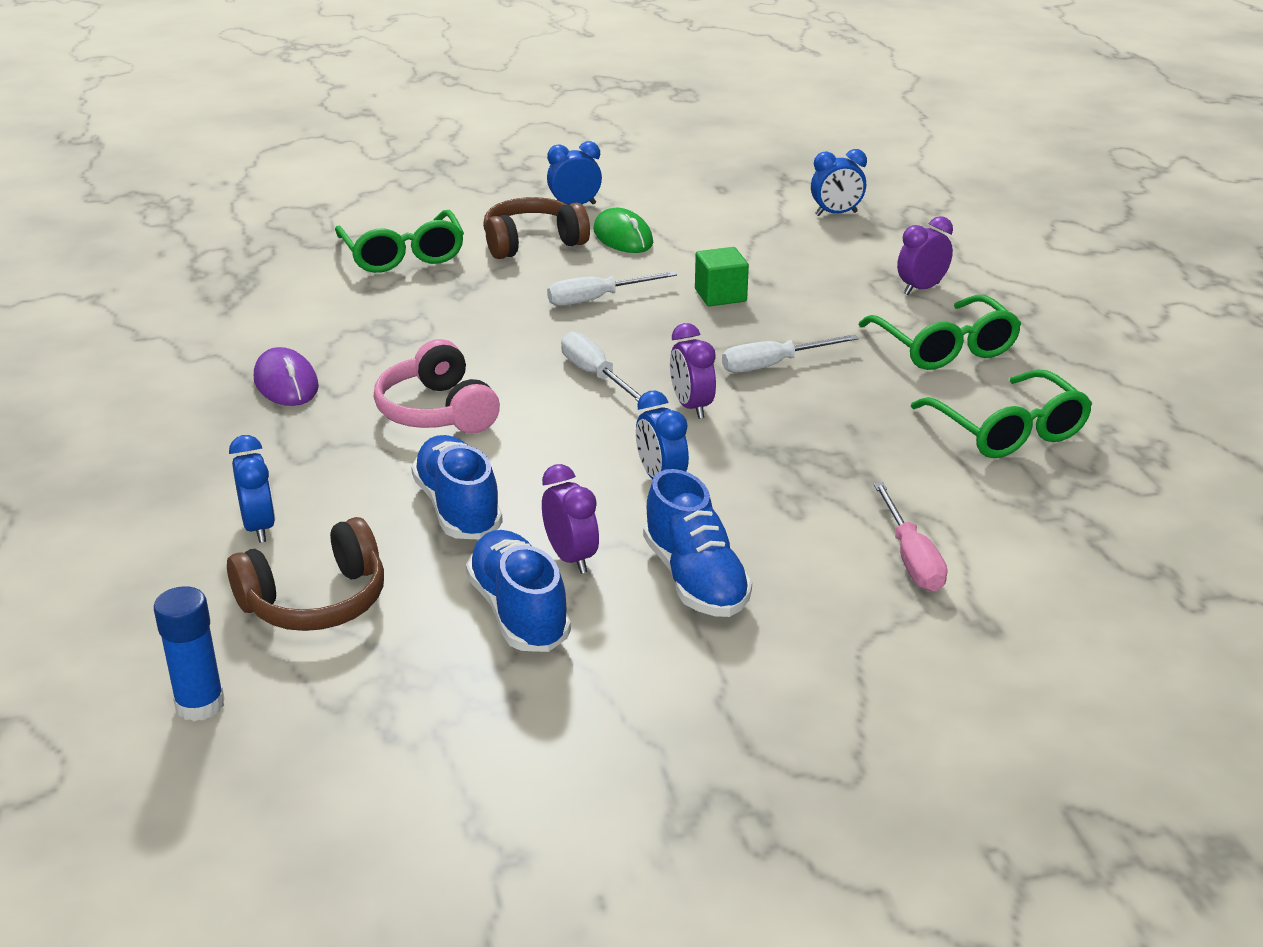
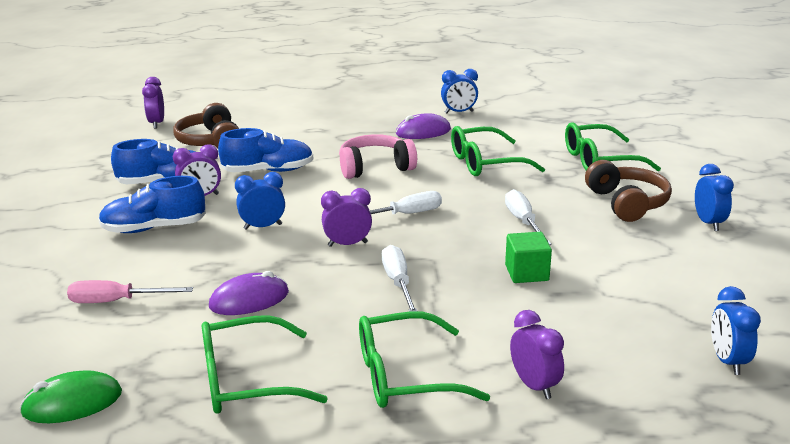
camera: 100 degrees right, 5 degrees down
(200, 705) = (157, 123): blue glue stick -> purple clock
(259, 527) = (280, 129): blue clock -> blue clock (459, 112)
(415, 328) = (485, 163): none -> green glasses
(623, 237) = (644, 239): green mouse -> green mouse (72, 402)
(856, 456) = (249, 299): none -> purple mouse

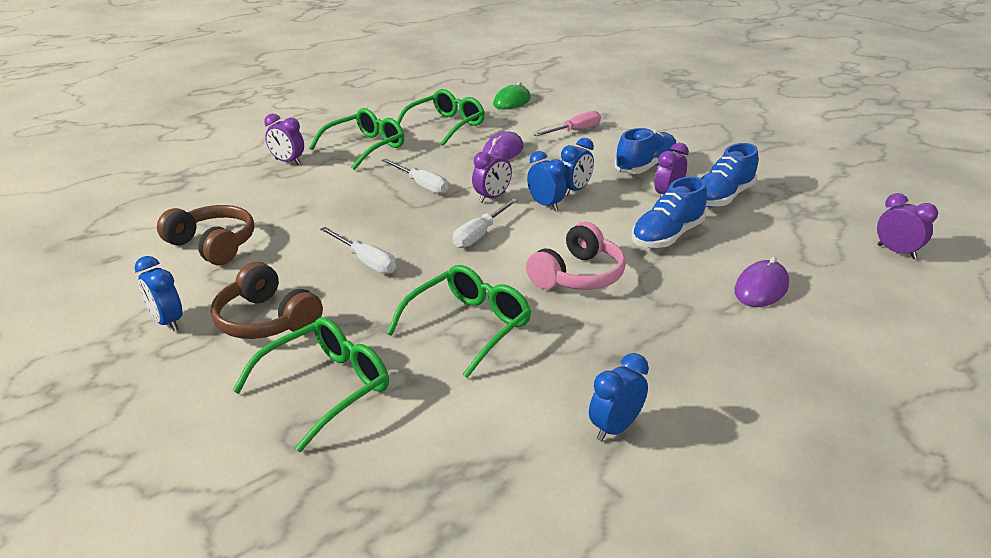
camera: 145 degrees right, 5 degrees up
(211, 141) = (792, 250): brown headphones -> brown headphones (213, 245)
(423, 132) = (606, 356): purple mouse -> purple mouse (761, 288)
(526, 273) = (332, 218): green cube -> none
(727, 361) = (163, 204): blue clock -> blue clock (545, 205)

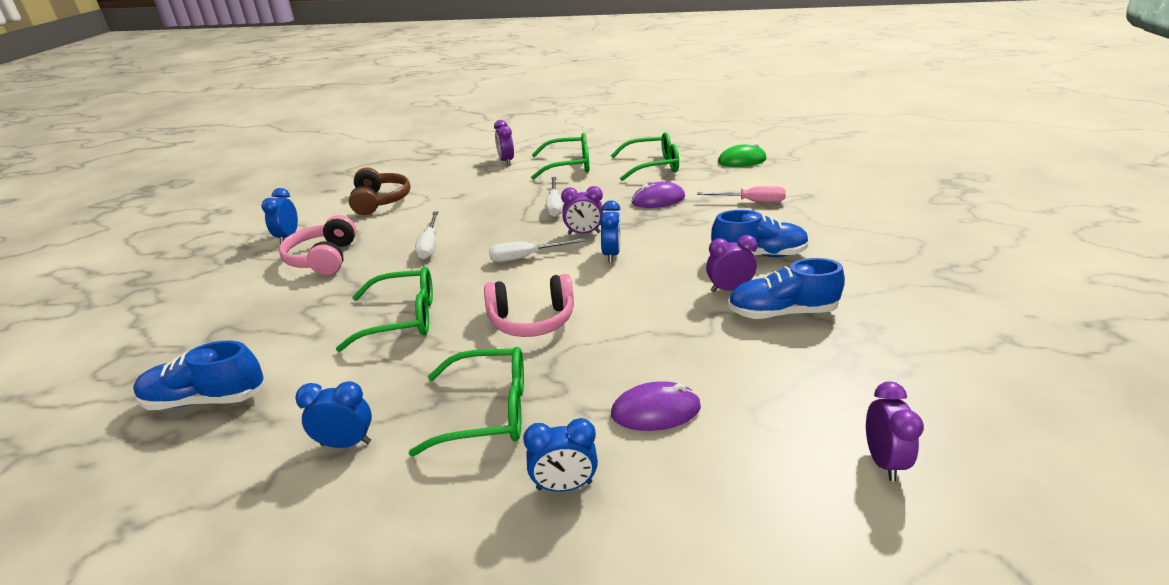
camera: 45 degrees right, 0 degrees up
(267, 320) = (324, 258): brown headphones -> pink headphones
(326, 387) = (276, 314): green glasses -> green glasses (488, 411)
(575, 190) = (656, 252): blue clock -> blue clock (564, 486)
(667, 236) = (660, 323): blue shoe -> blue shoe (206, 399)

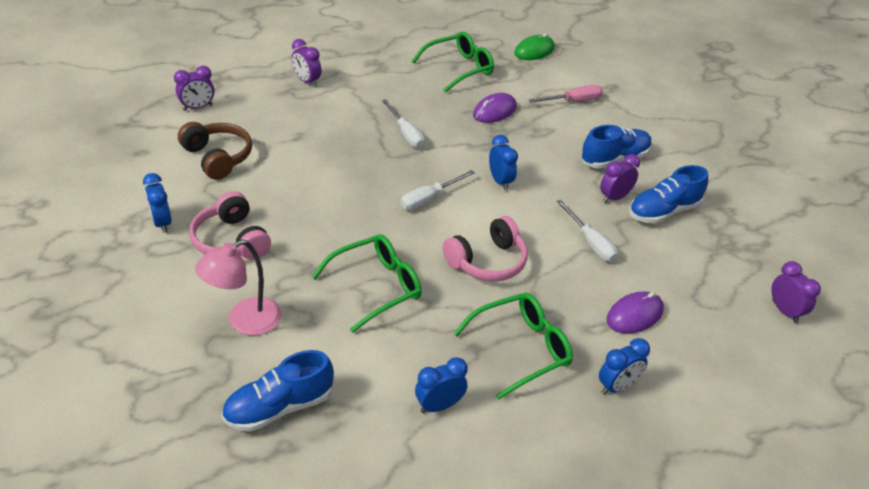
camera: 30 degrees left, 10 degrees up
(262, 321) = (244, 322): none -> pink lamp
(429, 245) = (326, 203): white screwdriver -> white screwdriver (590, 242)
(569, 165) = (378, 79): green glasses -> none
(583, 233) = (458, 162): purple clock -> purple clock (197, 107)

